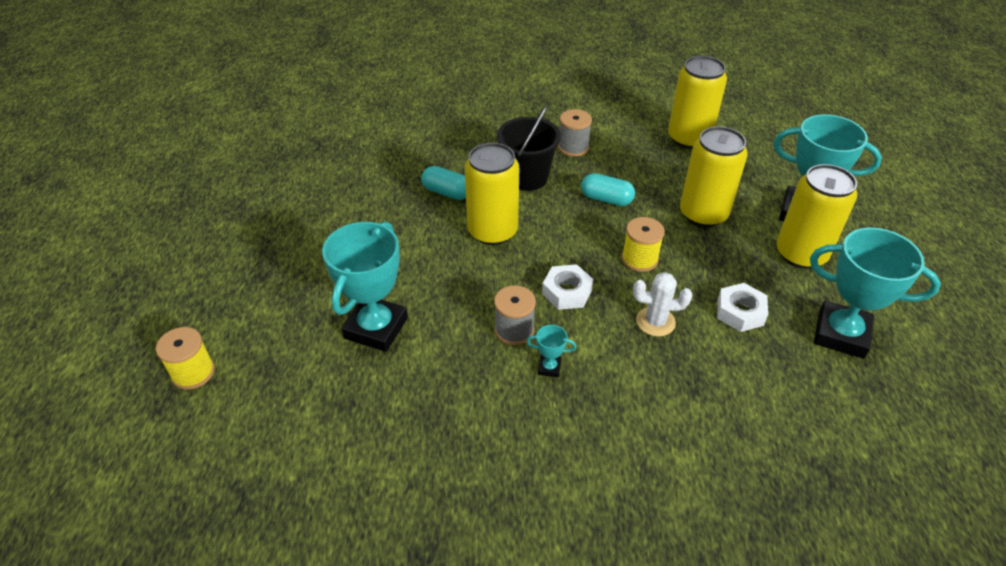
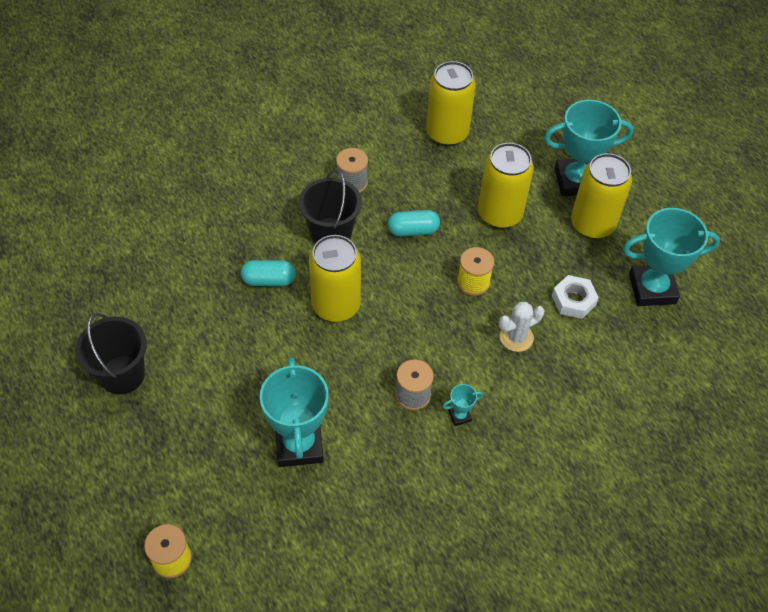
camera: 30 degrees left, 10 degrees up
(273, 216) = (122, 375): none -> black bucket
(567, 292) = (433, 340): white nut -> none

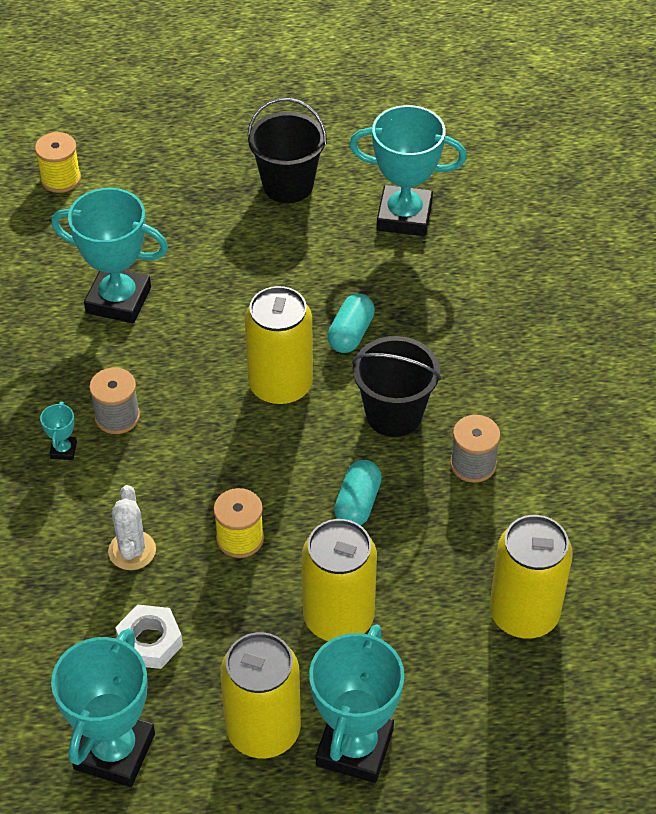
camera: 115 degrees right, 5 degrees down
(133, 285) = (404, 216): none -> turquoise trophy

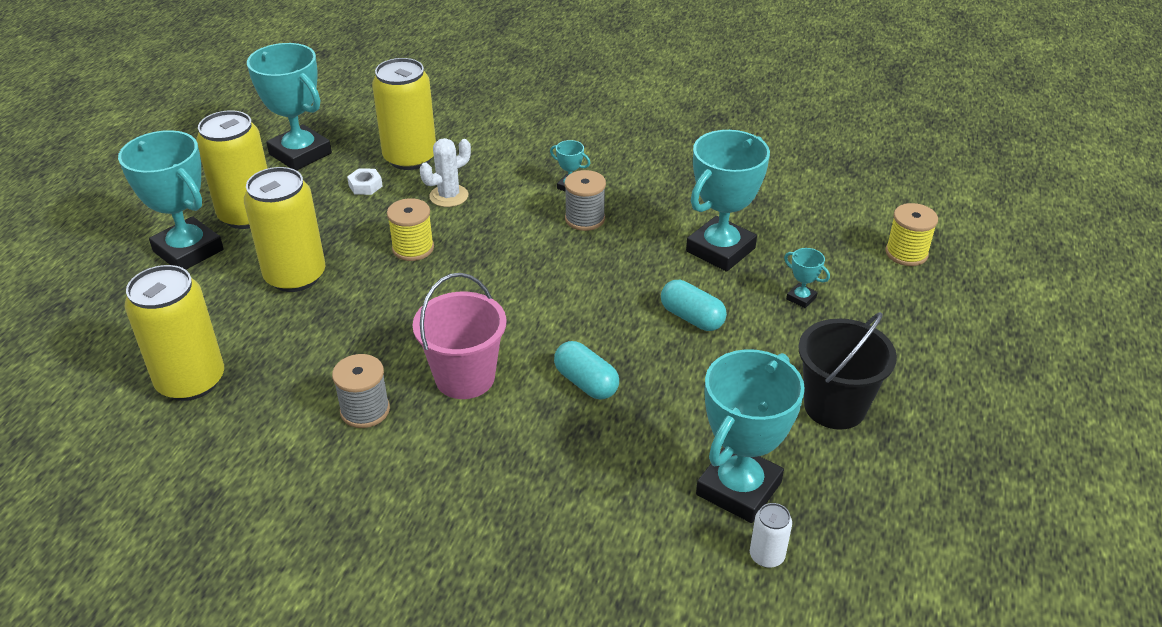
camera: 115 degrees right, 10 degrees down
(132, 550) = (449, 196): white cactus -> white cactus turned 60 degrees counterclockwise
(150, 642) = (365, 186): white nut -> white nut, size x0.66
(163, 231) = (801, 298): none -> turquoise trophy
(280, 385) = (553, 316): yellow can -> yellow can (410, 158)
(357, 503) = (388, 321): turquoise capsule -> turquoise capsule (692, 318)
(394, 414) = (465, 377): black bucket -> pink bucket
(453, 189) = (766, 556): none -> white can

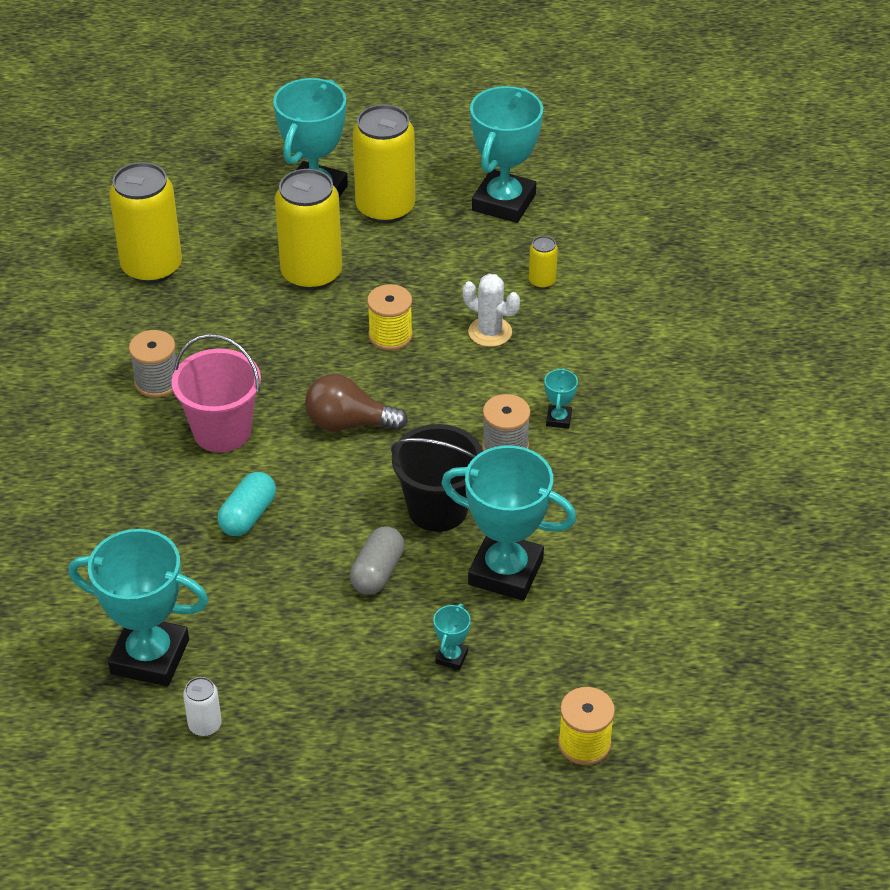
camera: 70 degrees right, 5 degrees up
(365, 186) = (475, 267): white nut -> none
(410, 158) = (542, 281): yellow can -> yellow can, size x0.44
(505, 296) = (348, 423): none -> brown light bulb
(692, 318) = (377, 572): turquoise capsule -> grey capsule
(766, 556) = (76, 691): white can -> white can (205, 725)
(834, 406) = (287, 712): black bucket -> black bucket (438, 509)

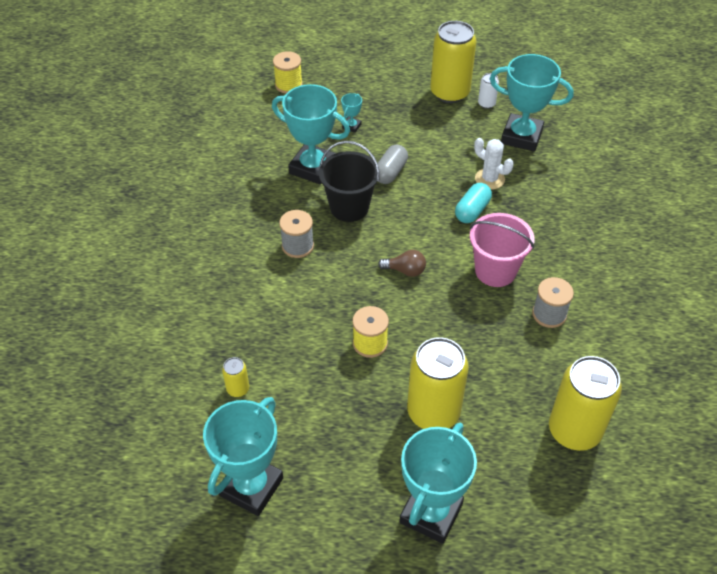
camera: 175 degrees left, 5 degrees up
(348, 423) = (405, 270): brown light bulb -> brown light bulb, size x0.65
(385, 208) = (364, 488): yellow can -> yellow can (449, 92)
(490, 332) = (291, 341): white cactus -> white cactus (489, 179)
(558, 419) = (256, 264): turquoise trophy -> none

